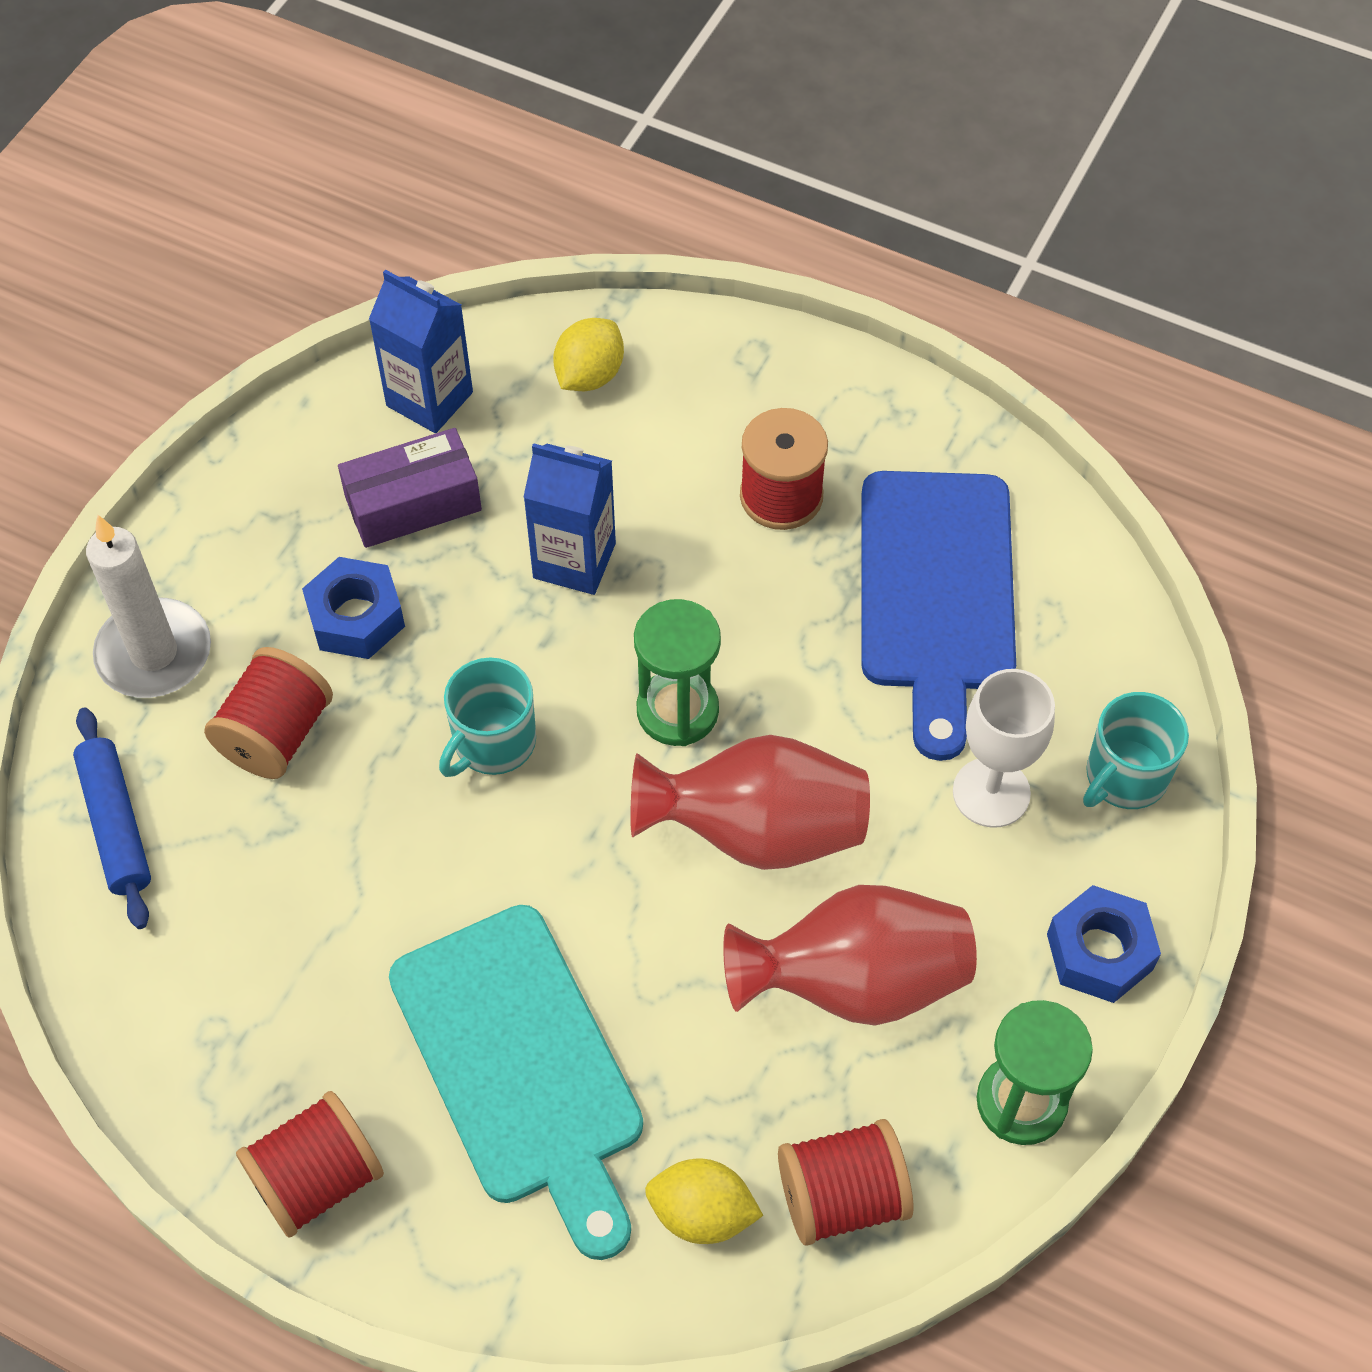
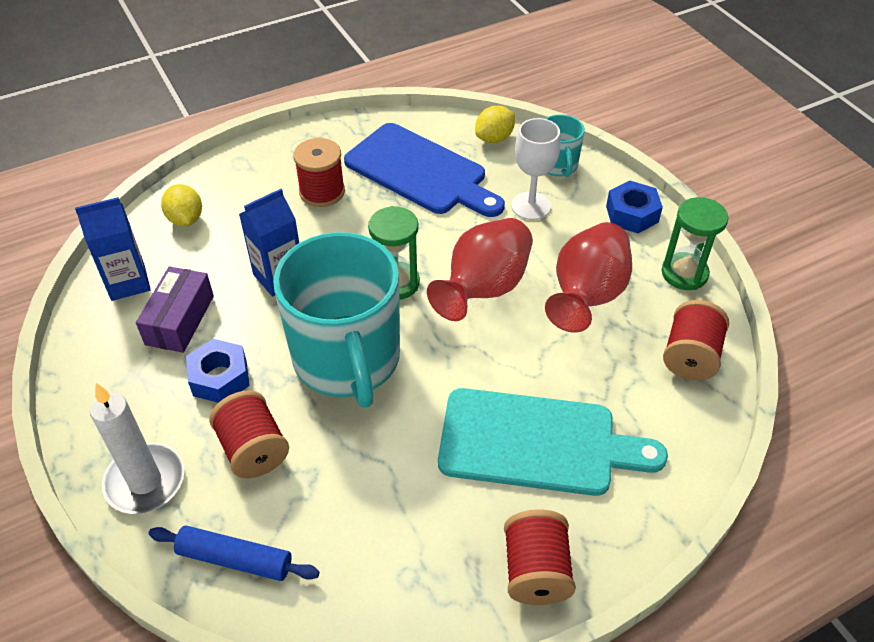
camera: 55 degrees left, 10 degrees down
(493, 743) = (347, 360): turquoise mug -> turquoise mug, size x2.17
(702, 1213) = (665, 412): yellow lemon -> yellow lemon (494, 138)

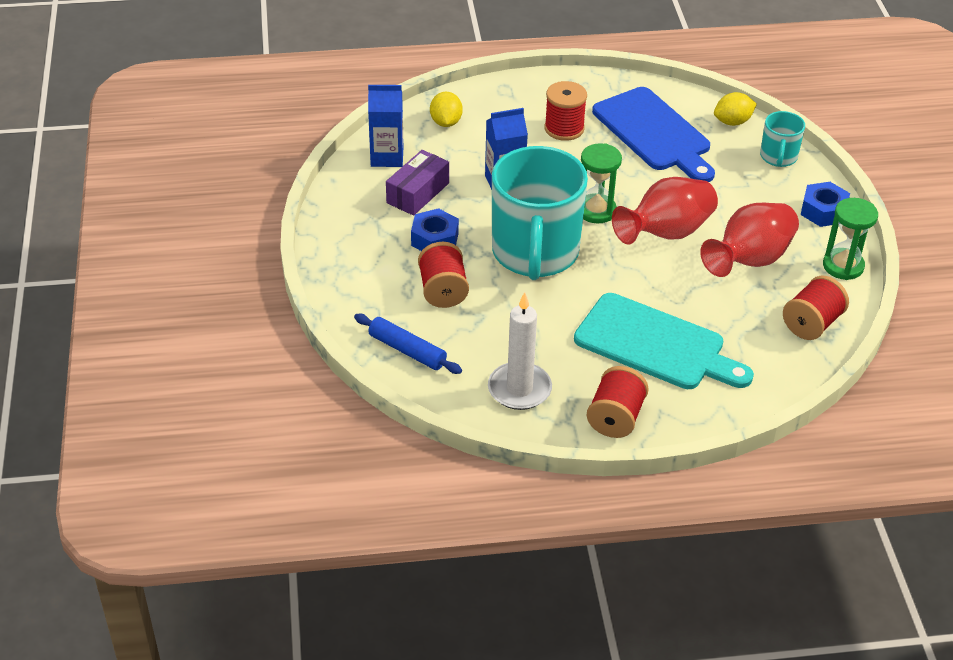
camera: 20 degrees right, 5 degrees down
(145, 481) = (360, 288): white candle -> white candle (519, 389)
(531, 206) = (737, 183): white goblet -> none

